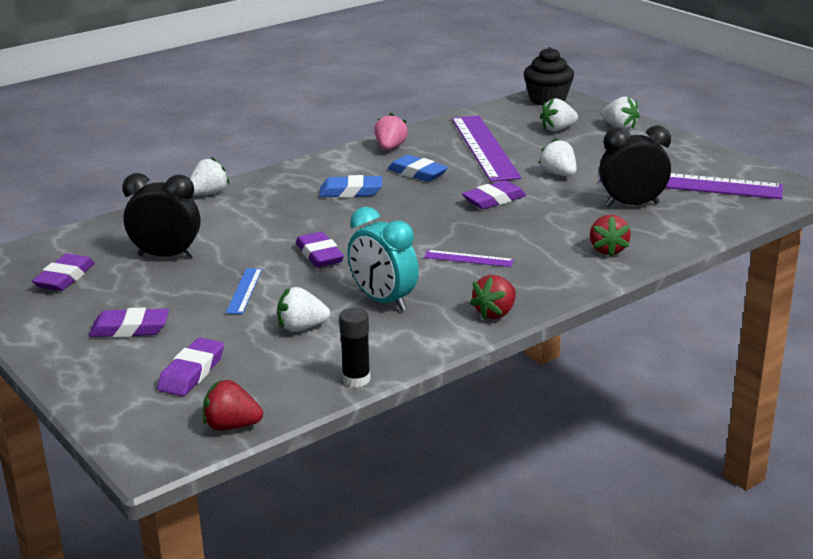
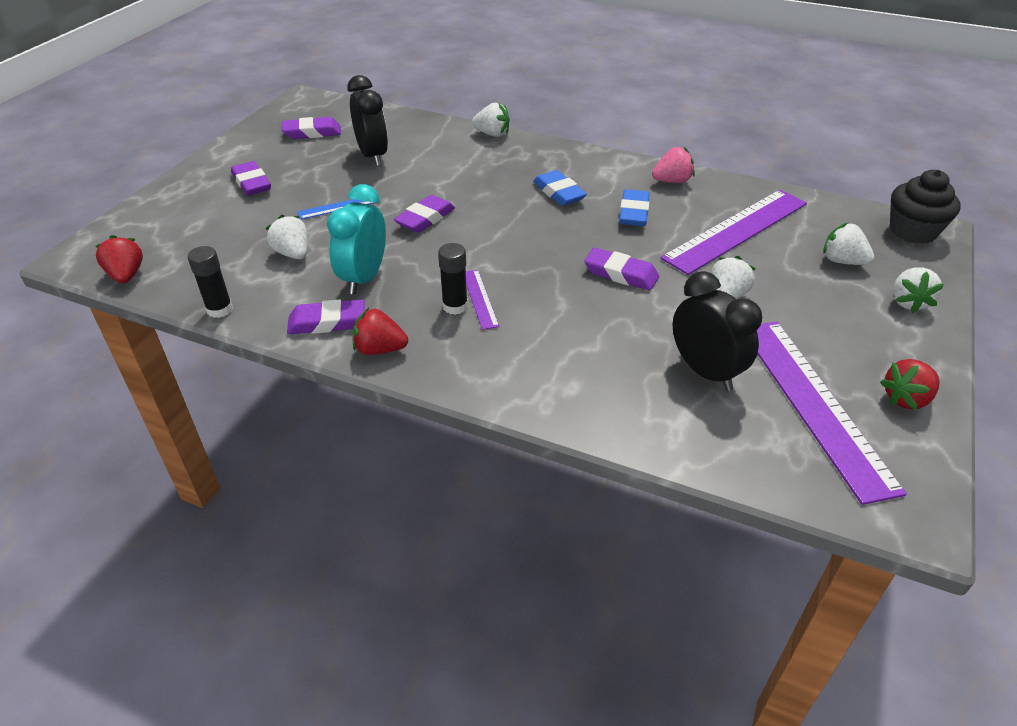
camera: 60 degrees right, 15 degrees up
(192, 372) = (199, 230): purple eraser -> purple eraser (327, 322)
(468, 271) = (455, 306): none -> black glue stick
(608, 250) = (574, 385): red strawberry -> red strawberry (906, 399)

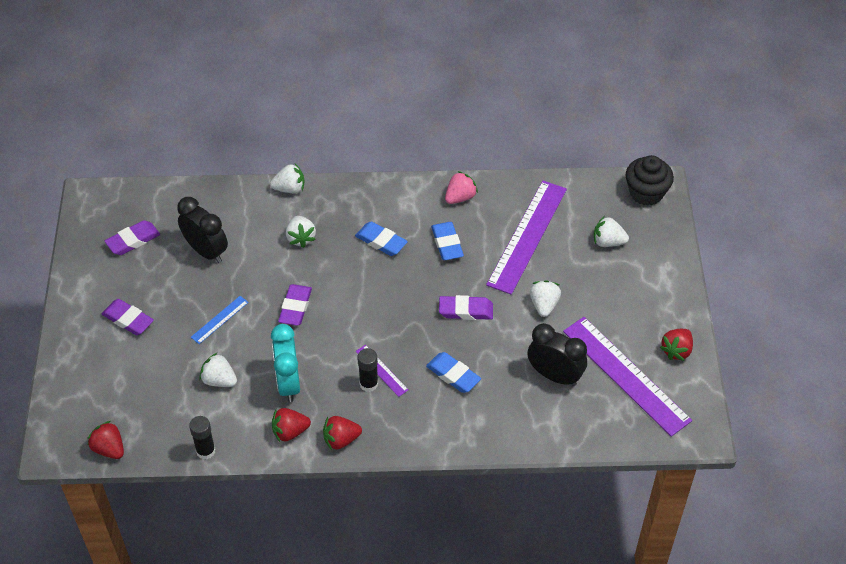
camera: 25 degrees left, 10 degrees up
(327, 322) = (290, 432): purple eraser -> red strawberry
(566, 329) = (453, 375): none -> blue eraser
(908, 302) = (659, 266): white strawberry -> white strawberry (301, 238)

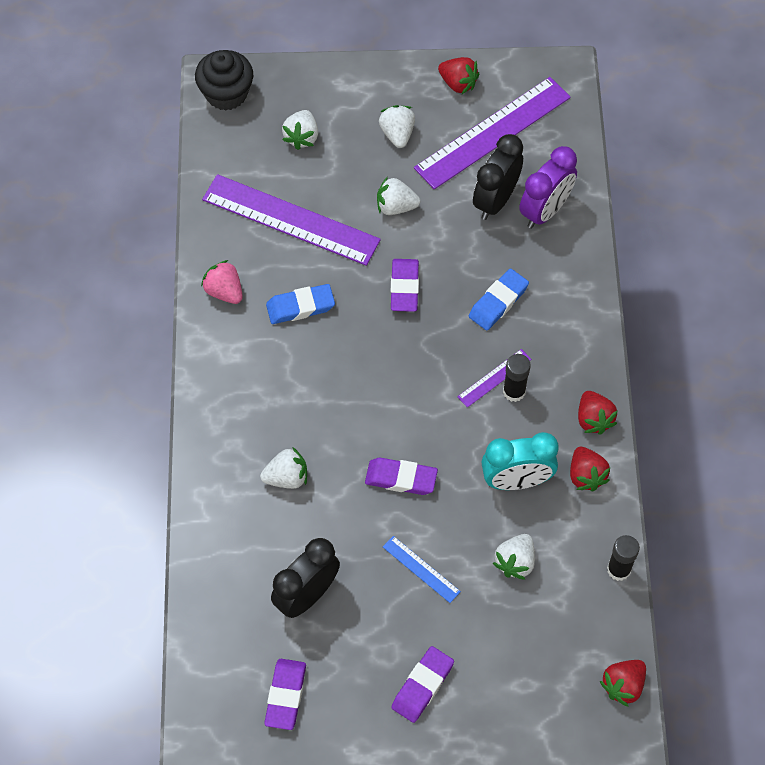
camera: 90 degrees left, 10 degrees up
(133, 240) = (285, 695): purple eraser -> purple eraser turned 45 degrees clockwise
(289, 188) = (199, 495): white strawberry -> white strawberry (397, 134)
(381, 241) = (295, 381): blue eraser -> none
(546, 412) = (545, 211): none -> purple clock

